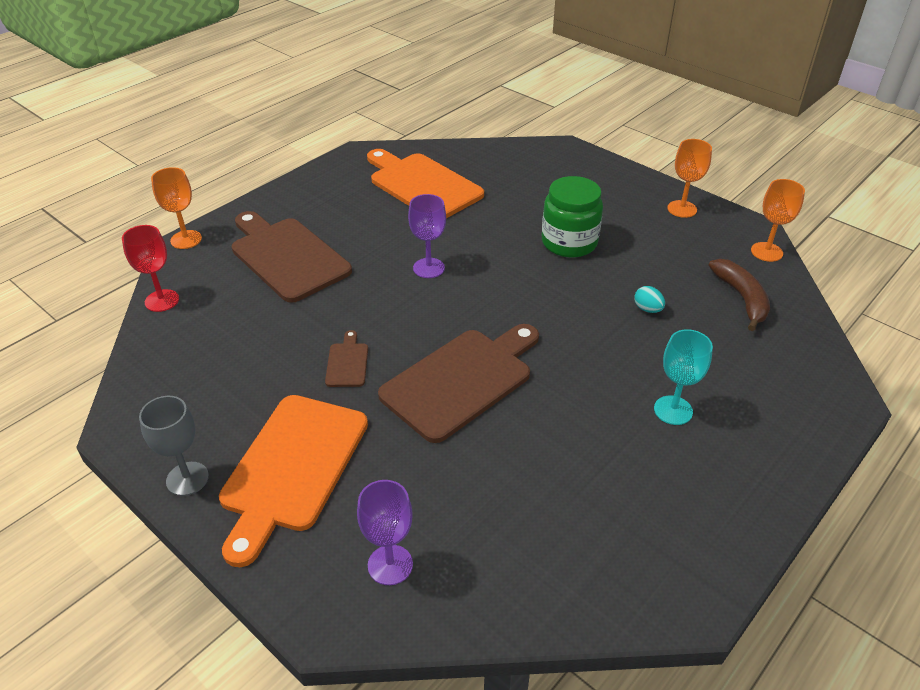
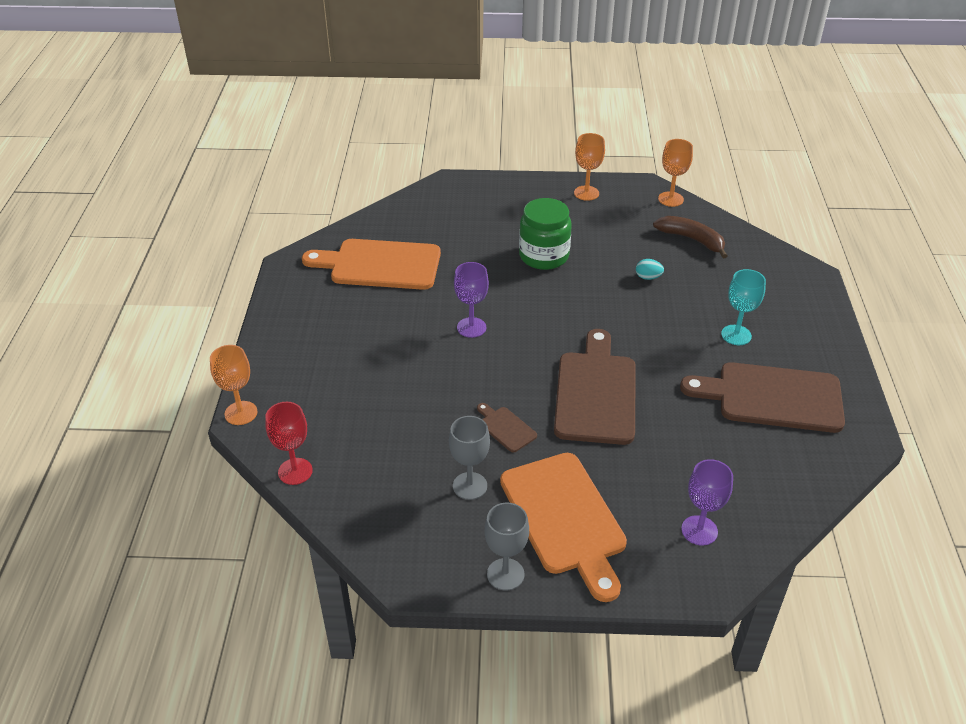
camera: 40 degrees left, 0 degrees up
(258, 390) = (470, 486): none -> grey goblet
(287, 257) = (350, 379): brown cutting board -> brown cutting board (772, 397)

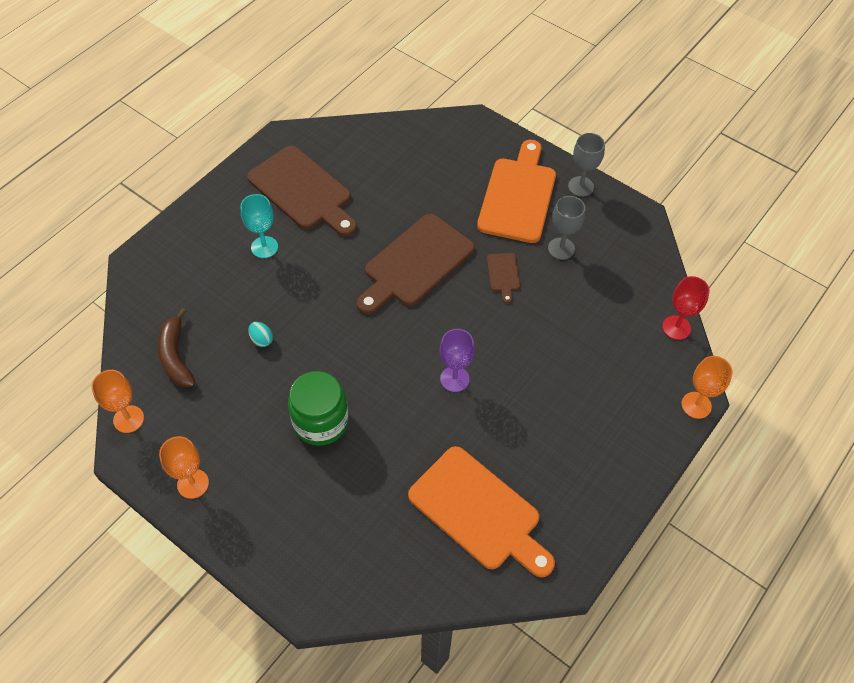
camera: 145 degrees left, 15 degrees up
(699, 530) = (446, 147): purple goblet -> none

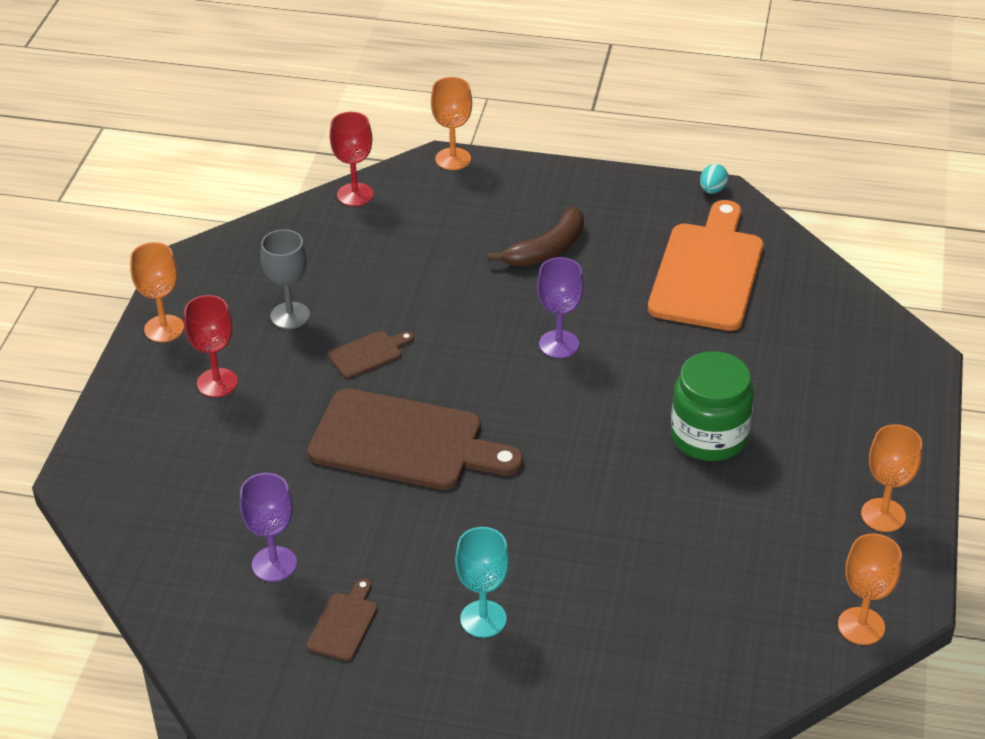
camera: 115 degrees left, 15 degrees down
(176, 356) = (734, 626): brown banana -> brown banana (547, 249)
(261, 340) = (639, 546): turquoise egg -> turquoise egg (712, 190)
(303, 191) = (344, 623): brown cutting board -> brown cutting board, size x0.44
(362, 177) = (274, 564): none -> purple goblet
(518, 196) = (217, 383): orange cutting board -> red goblet
(581, 186) = (164, 328): grey goblet -> orange goblet

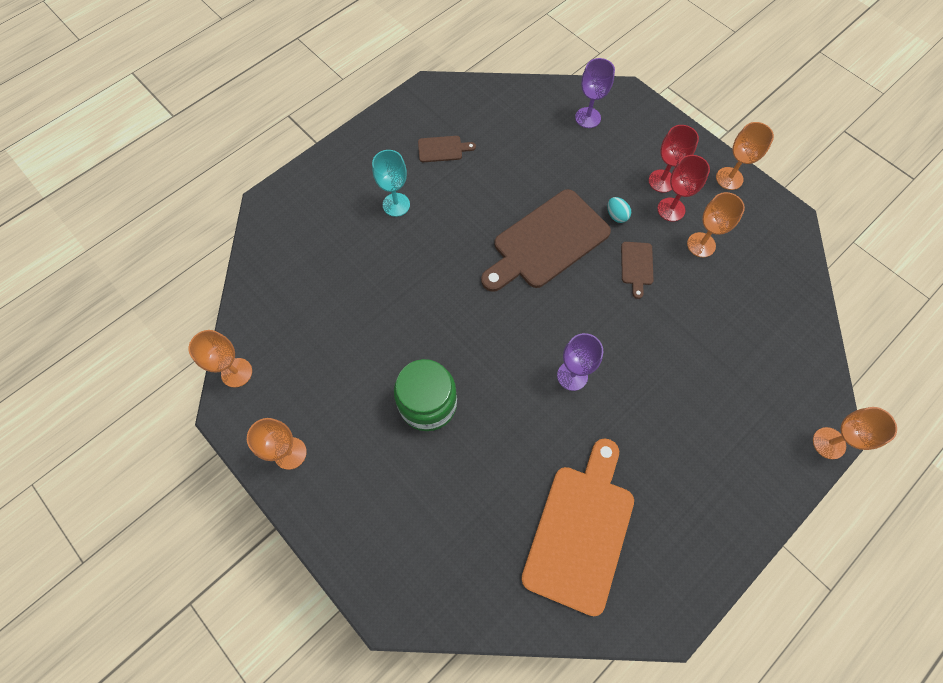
camera: 125 degrees right, 25 degrees up
(274, 564) = (503, 141): purple goblet -> purple goblet (587, 117)
(290, 315) = (701, 245): grey goblet -> orange goblet
(344, 623) = (442, 149): brown cutting board -> brown cutting board turned 60 degrees counterclockwise
(355, 195) = (816, 350): red goblet -> red goblet (671, 209)
(547, 249) = (676, 435): brown banana -> none
(707, 272) = (580, 530): orange cutting board -> orange cutting board turned 120 degrees counterclockwise
(712, 190) = (677, 618): turquoise egg -> turquoise egg (616, 215)

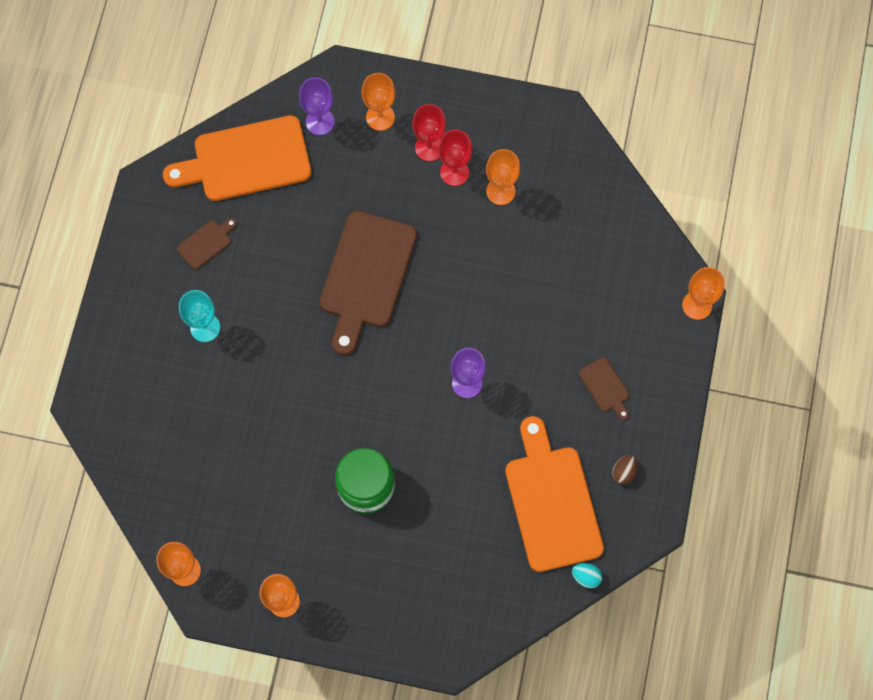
camera: 35 degrees left, 5 degrees up
(513, 112) = (246, 160): none -> orange cutting board
(616, 215) = (410, 209): turquoise egg -> turquoise egg (586, 577)
(637, 266) = (458, 248): brown cutting board -> brown cutting board (605, 387)
(667, 550) = (623, 472): none -> brown egg
(729, 178) = (487, 106): orange goblet -> orange goblet (380, 117)

